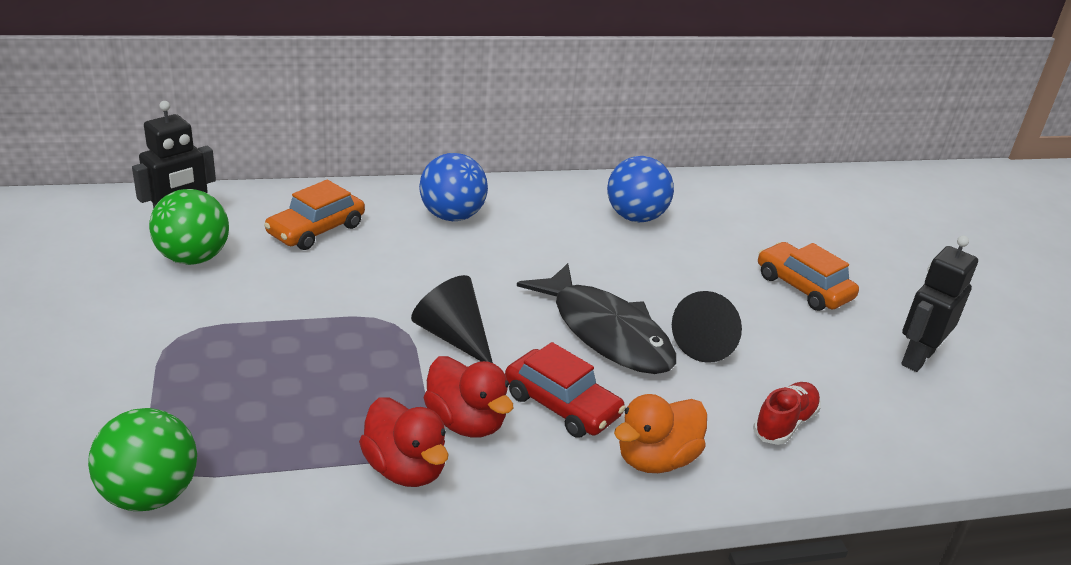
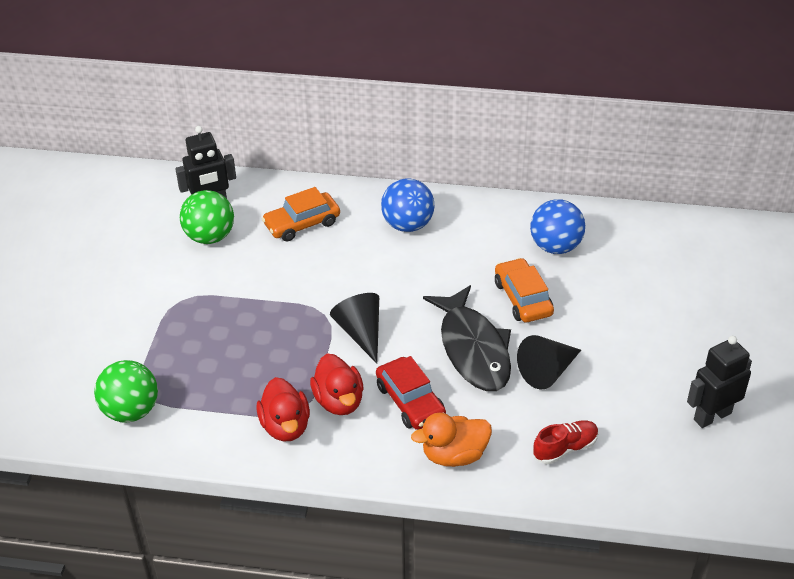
camera: 25 degrees right, 10 degrees up
(803, 287) = (658, 336): orange car -> orange car (522, 298)

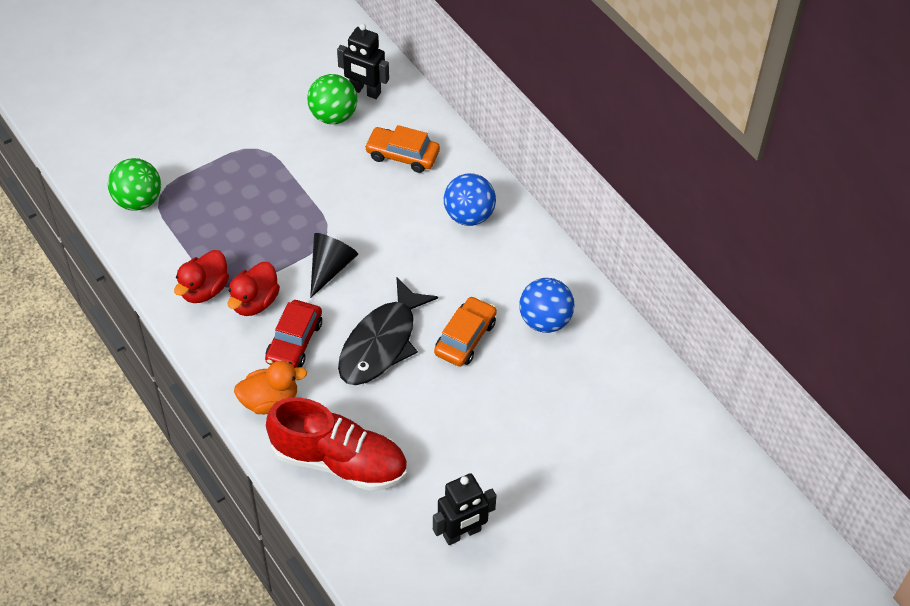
camera: 45 degrees right, 10 degrees up
(454, 455) = (270, 400): orange duck -> orange duck turned 135 degrees clockwise
(547, 371) = (404, 402): black cone -> none
(565, 448) = (339, 461): red shoe -> red shoe, size x2.11
(712, 416) = (462, 533): black robot -> black robot turned 135 degrees clockwise

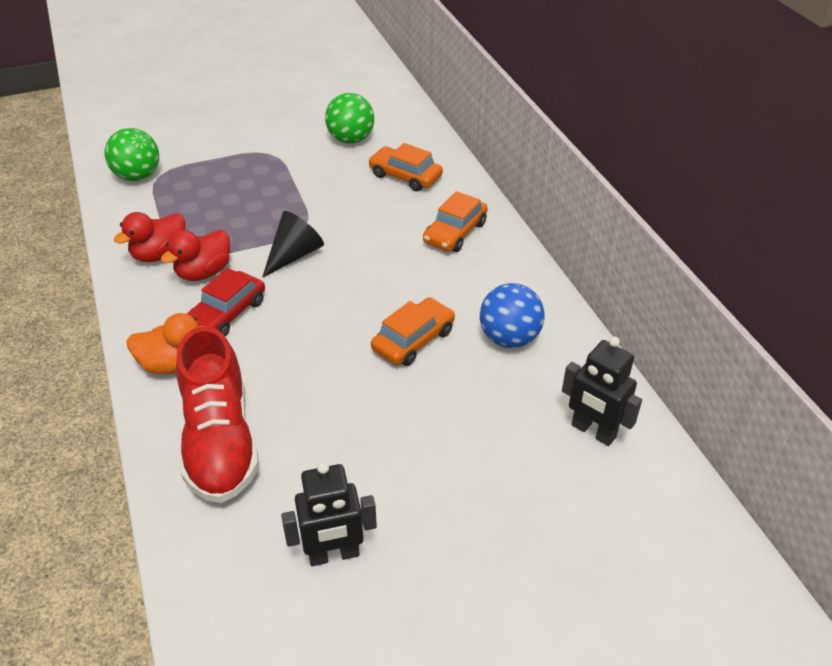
camera: 15 degrees right, 10 degrees down
(339, 461) = (220, 441): red shoe -> red shoe turned 45 degrees clockwise
(365, 91) = (388, 126): black robot -> black robot (593, 431)
(381, 343) = (319, 330): black fish -> none
(469, 216) = (455, 232): blue ball -> orange car

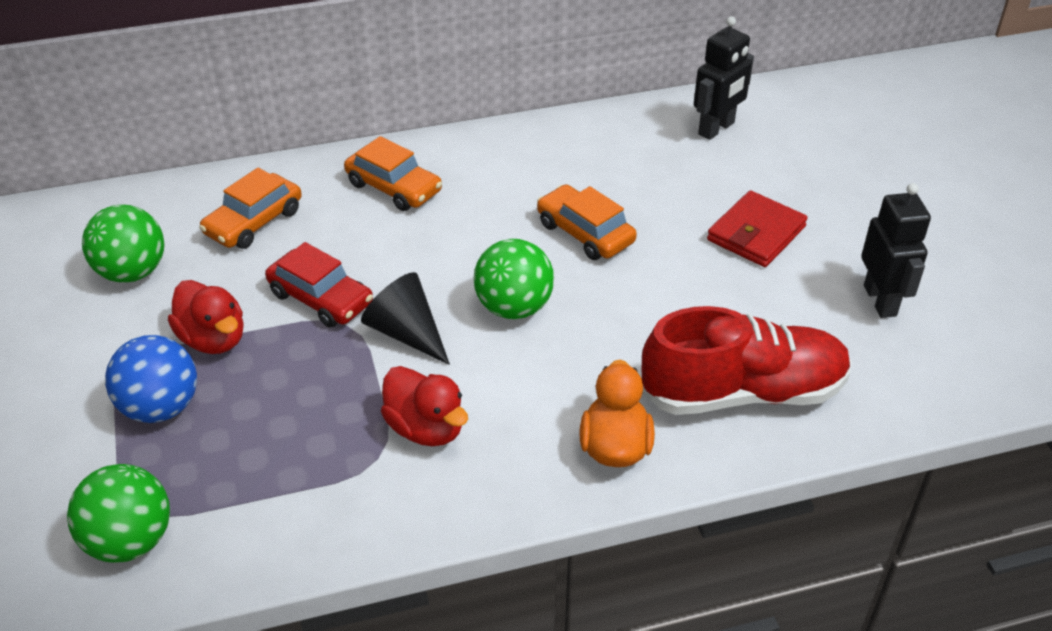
camera: 85 degrees left, 0 degrees up
(159, 254) = (371, 486): red duck -> red duck (213, 339)
(227, 313) = (520, 398): red car -> red car (321, 298)
(320, 305) = (514, 308): none -> green ball
(426, 458) = (756, 233): none -> red wallet
(509, 338) = (587, 164): blue ball -> blue ball (161, 407)

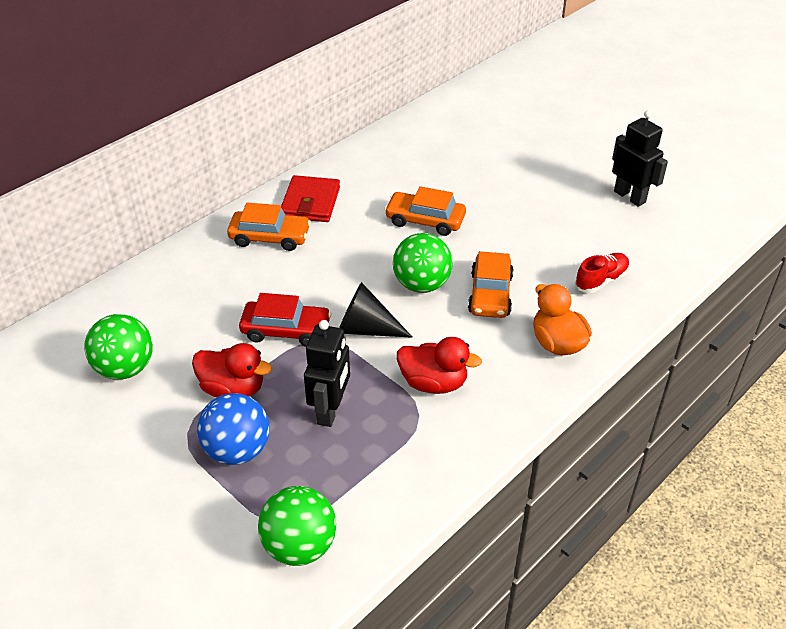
camera: 30 degrees left, 0 degrees up
(254, 222) = (188, 298): orange car -> orange car (490, 294)
(716, 129) = (449, 126): black robot -> black robot (330, 410)
(743, 392) = (601, 280): red shoe -> red shoe, size x0.47
(756, 233) = (528, 183): red wallet -> red wallet (310, 202)

